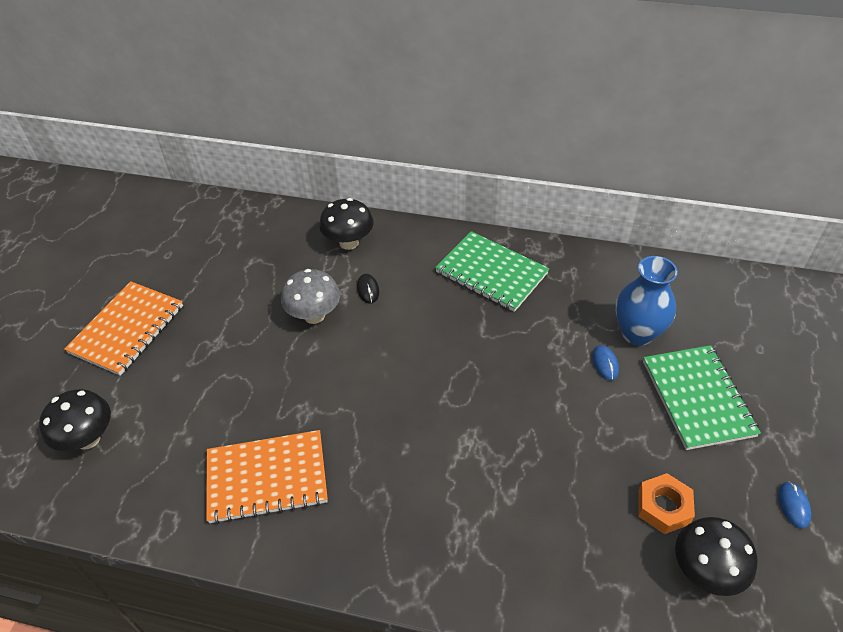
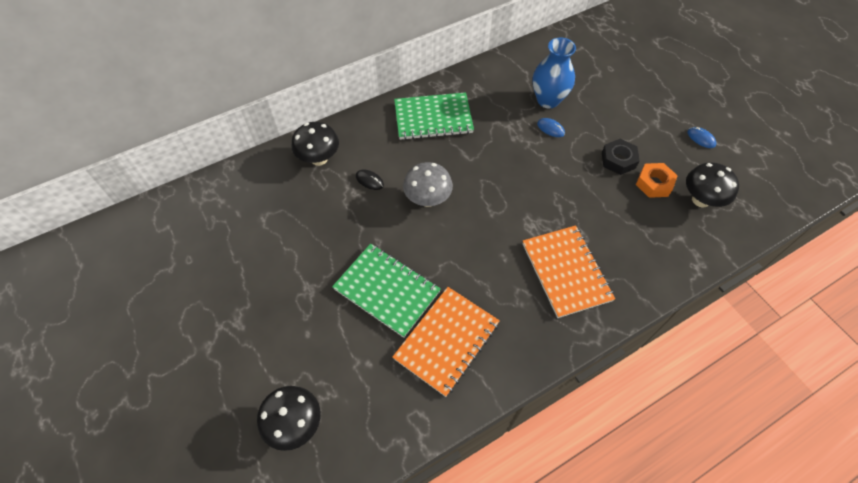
camera: 45 degrees left, 10 degrees up
(127, 329) = (226, 333): orange notebook -> orange notebook (566, 272)
(314, 315) = (354, 222): grey mushroom -> grey mushroom (427, 199)
(648, 450) = (618, 160): none -> black nut
(697, 398) = (611, 115): green notebook -> green notebook (386, 290)

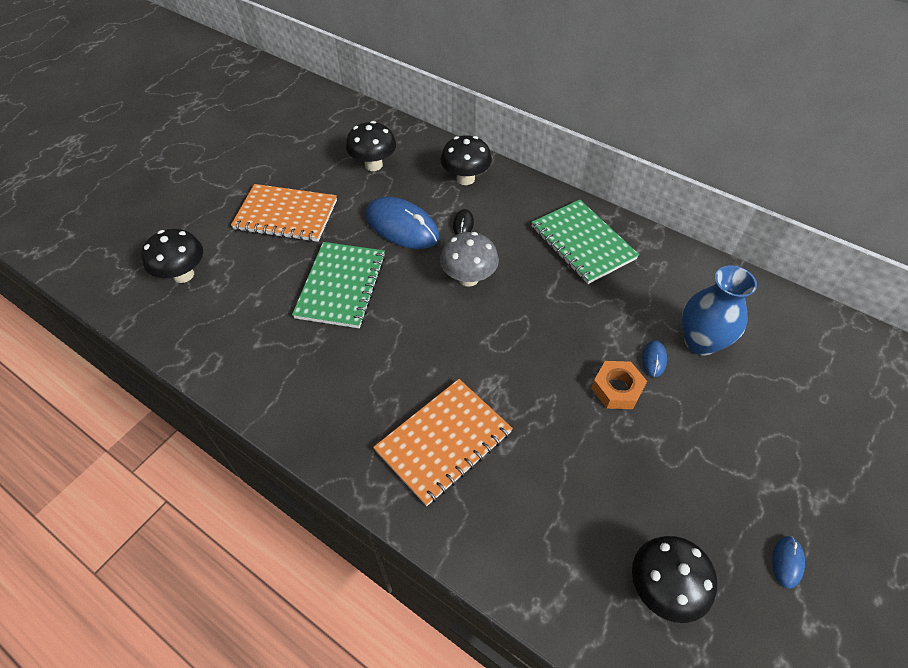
camera: 65 degrees right, 5 degrees down
(254, 217) = (373, 165): none -> black mushroom
(345, 223) = (402, 226): none -> blue mouse
(446, 341) = (305, 355): orange notebook -> orange notebook (286, 215)
(618, 160) = (658, 454): black nut -> none
(654, 183) = (649, 512): orange nut -> orange nut (617, 389)

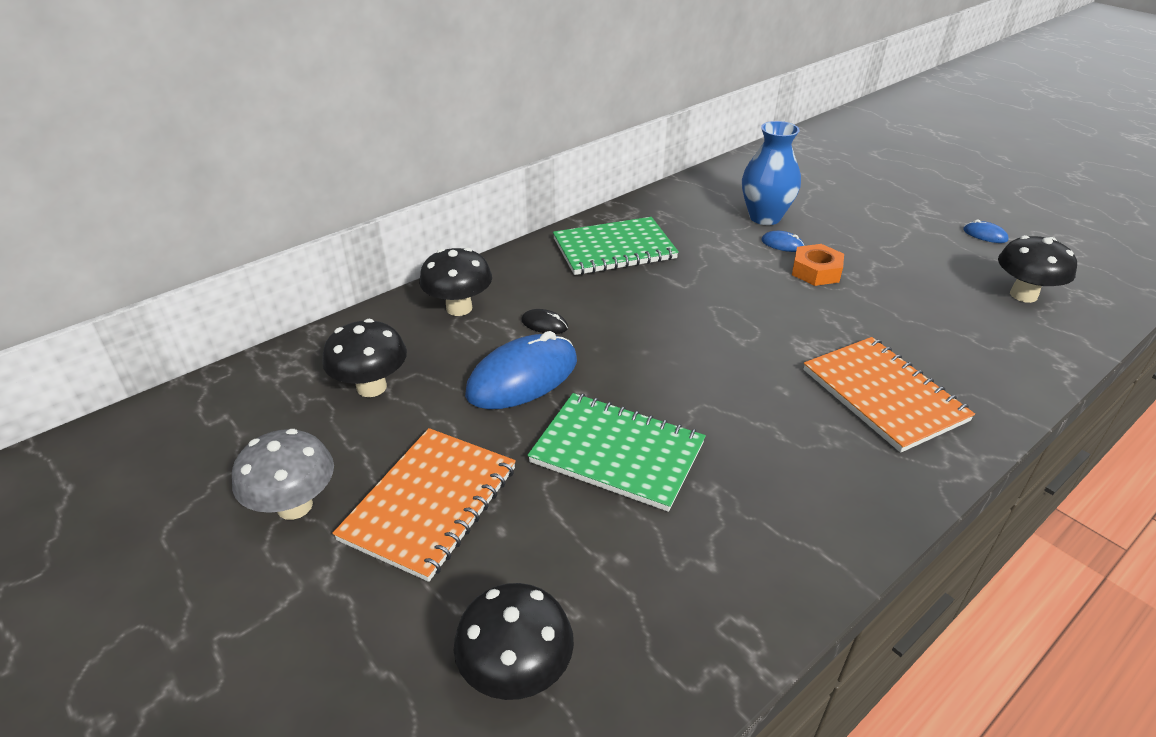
camera: 75 degrees left, 15 degrees down
(468, 278) = (640, 336): grey mushroom -> grey mushroom (294, 506)

